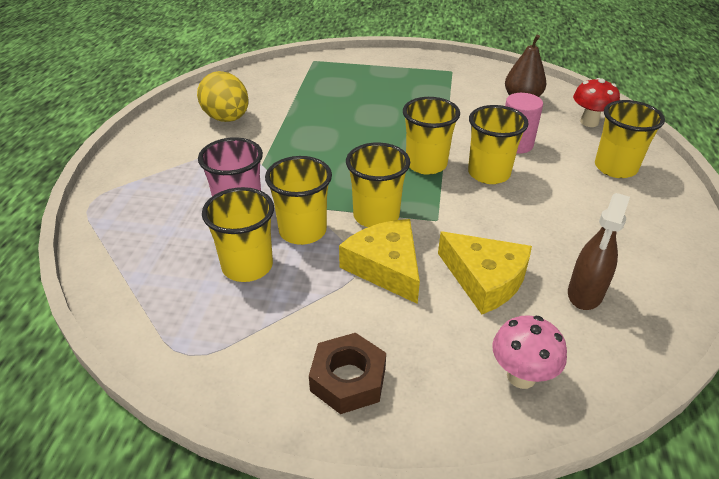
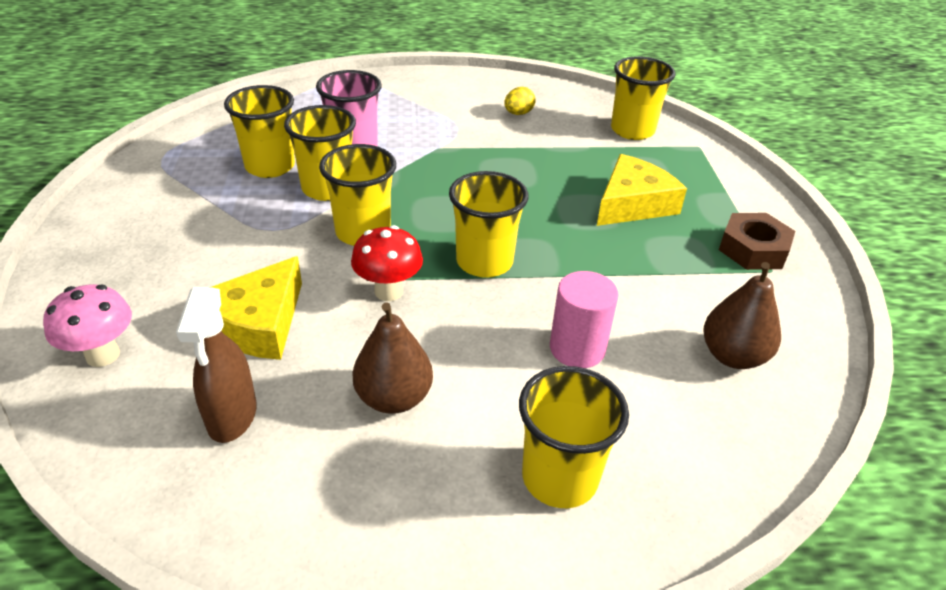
camera: 75 degrees right, 0 degrees up
(227, 118) = (518, 113): yellow egg -> yellow egg, size x0.50
(348, 379) = (120, 240): brown nut -> brown nut (753, 249)
(385, 267) = (275, 247): yellow cheese -> yellow cheese (633, 204)
(488, 173) = (483, 321): yellow cup -> yellow cup (632, 130)
(561, 218) = (393, 398): none -> brown pear
(585, 294) = (232, 417): brown spray bottle -> brown spray bottle turned 105 degrees counterclockwise
(589, 122) = (705, 449): red mushroom -> red mushroom (388, 291)

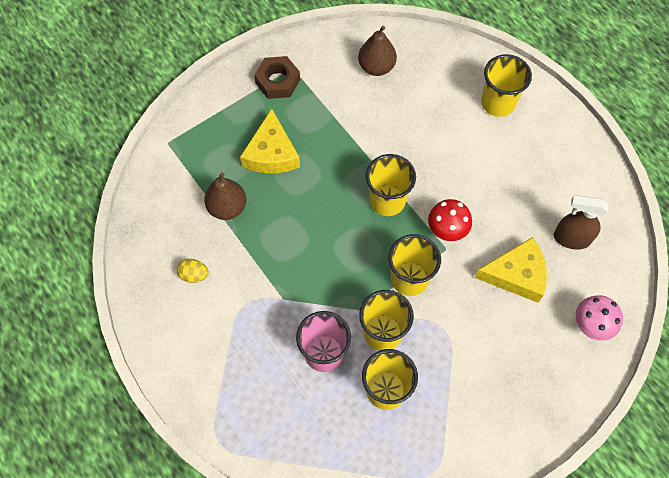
camera: 120 degrees left, 25 degrees up
(232, 417) = (571, 238): brown spray bottle -> brown spray bottle turned 135 degrees counterclockwise
(393, 398) = (509, 183): brown pear -> brown pear (227, 207)
(577, 348) = (420, 128): pink cylinder -> none
(632, 130) = (171, 190): yellow cup -> none
(633, 204) = (271, 153): yellow cheese -> yellow cheese turned 105 degrees counterclockwise

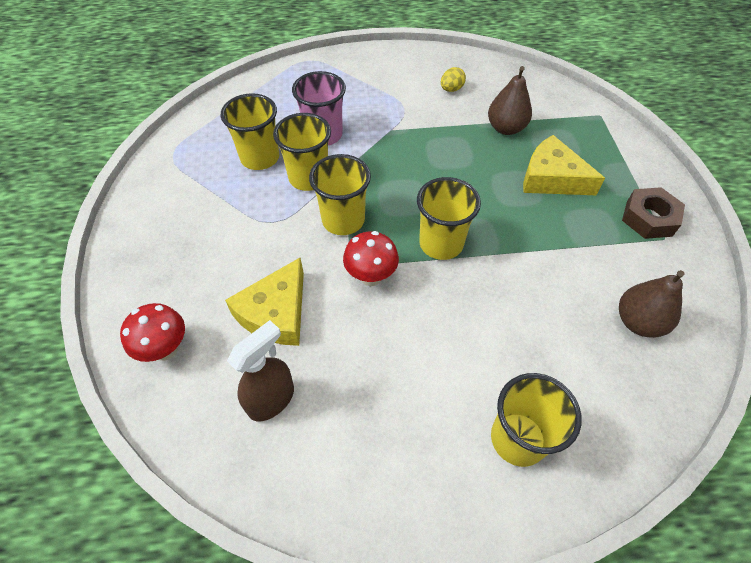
camera: 120 degrees right, 10 degrees down
(590, 326) = (165, 349): pink mushroom -> red mushroom

